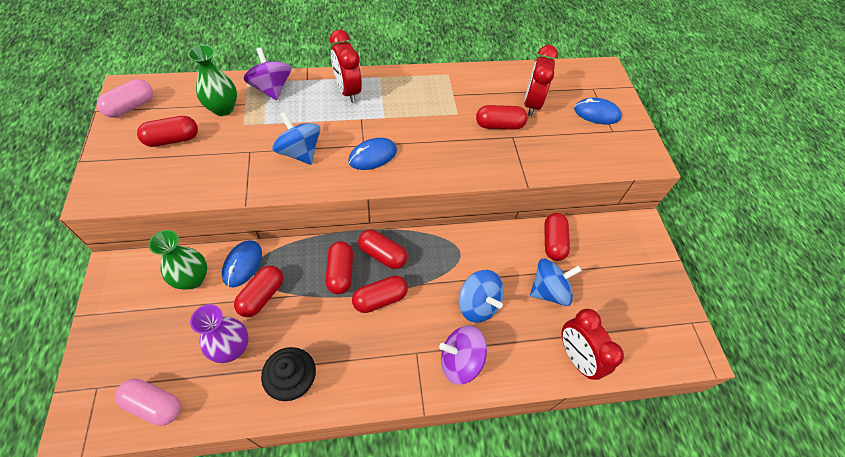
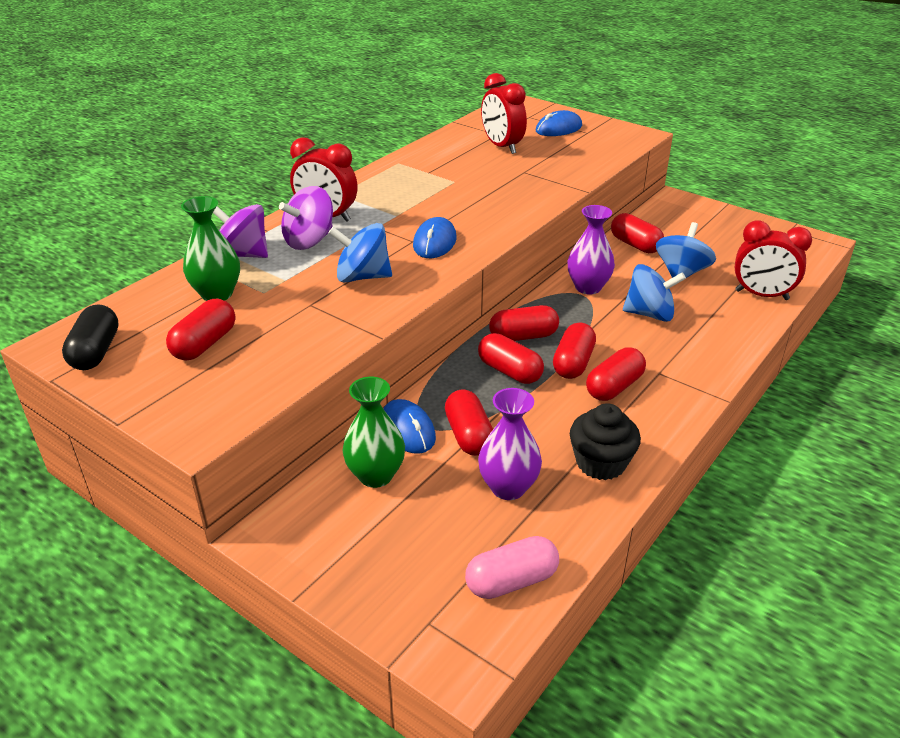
camera: 40 degrees left, 20 degrees down
(131, 107) = (95, 352): pink capsule -> black capsule
(460, 361) = (697, 353): purple spinning top -> purple spinning top (309, 241)
(472, 251) = (588, 287): none -> purple vase
(499, 125) = (501, 171): red capsule -> red capsule (614, 387)

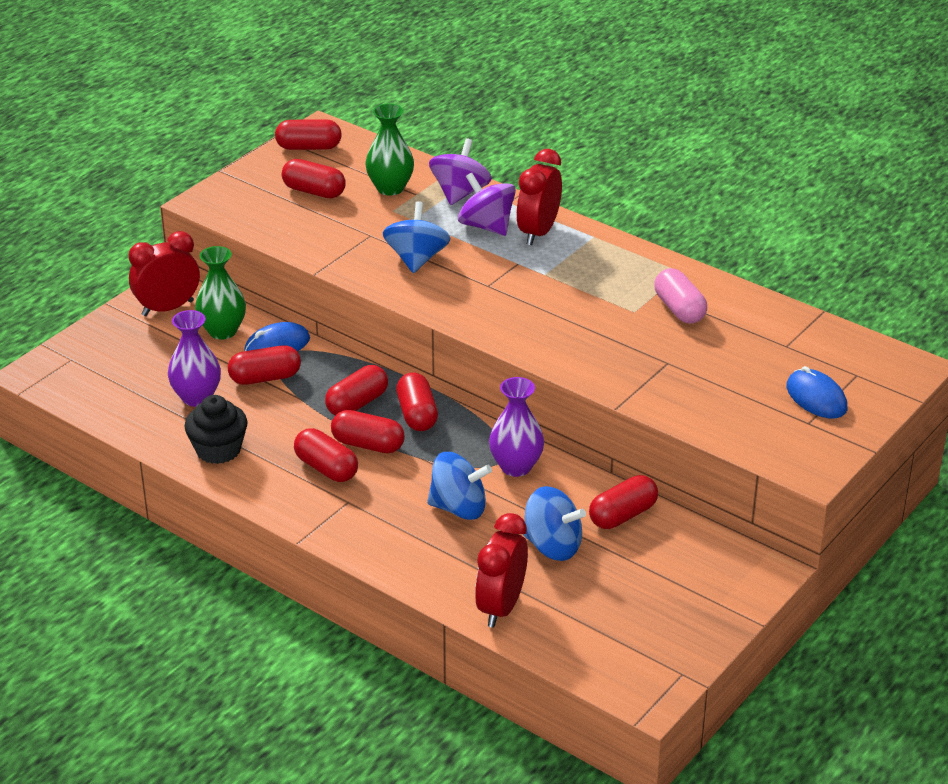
camera: 90 degrees right, 0 degrees up
(95, 352) = (309, 147): black capsule -> red capsule
(434, 242) = (484, 298): blue mouse -> none
(502, 147) = (743, 348): red clock -> red clock (167, 308)
(511, 581) = (99, 396): pink capsule -> pink capsule (679, 309)
(649, 314) = (459, 508): blue spinning top -> blue spinning top turned 90 degrees counterclockwise

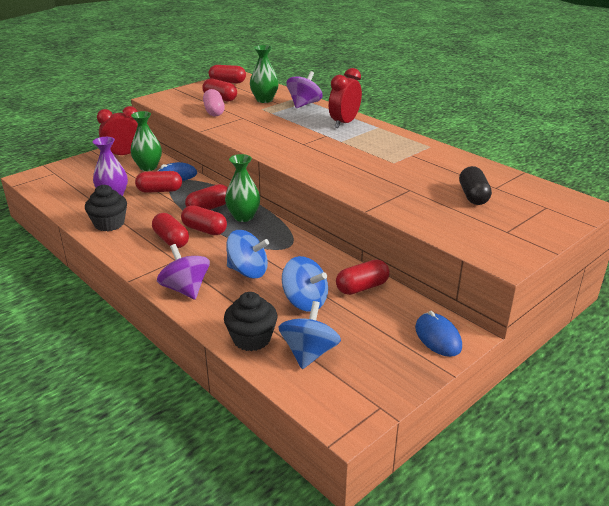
camera: 10 degrees right, 5 degrees down
(416, 259) = (264, 129): blue spinning top -> blue spinning top (309, 353)
(417, 414) = (243, 217): red capsule -> green vase
(486, 226) = (313, 118): purple spinning top -> purple spinning top (185, 289)
(501, 607) = (251, 339): red clock -> black cupcake
(516, 467) = (296, 251): purple vase -> none
(679, 309) = (424, 163): pink capsule -> pink capsule (214, 111)
(757, 365) = (473, 196): none -> black capsule
(816, 398) = (514, 217): blue mouse -> blue mouse (438, 337)

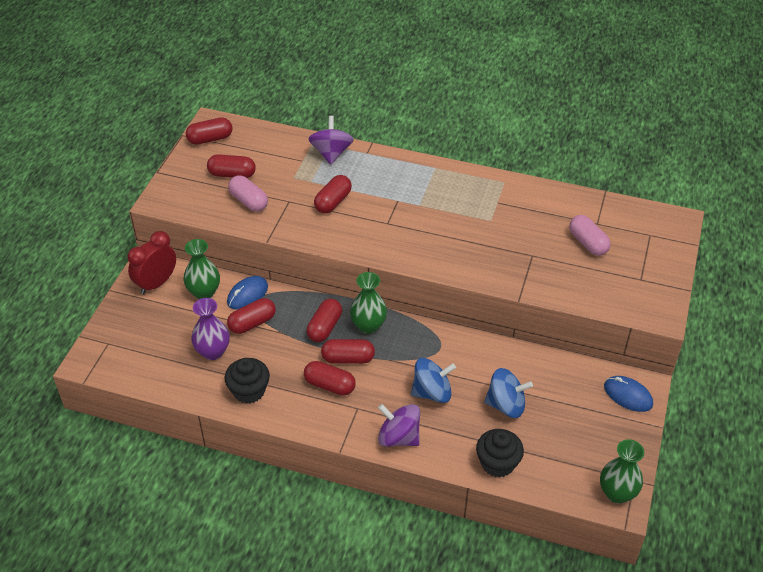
camera: 30 degrees left, 15 degrees up
(264, 100) = (283, 160): green vase -> green vase (617, 493)
(309, 353) = (550, 456): blue spinning top -> none
(344, 123) = (398, 173): red clock -> none
(362, 287) = (537, 368): red capsule -> red capsule (333, 202)
(473, 196) = (587, 243): black capsule -> pink capsule

